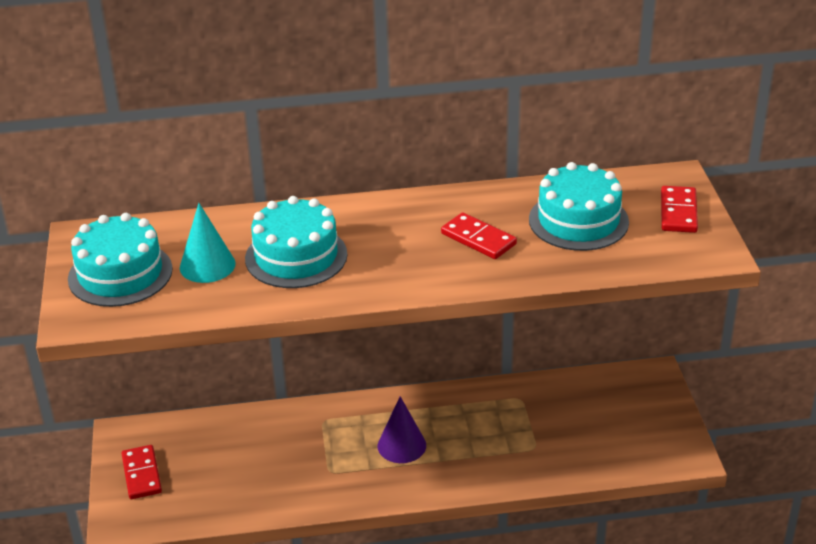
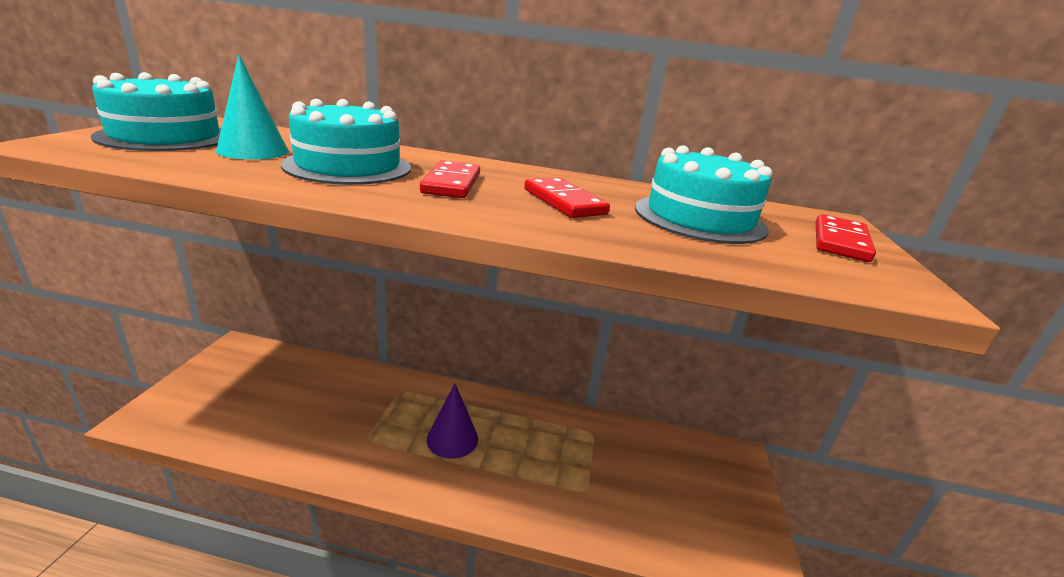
camera: 15 degrees right, 10 degrees down
(142, 474) = (212, 383): red domino -> red domino (452, 183)

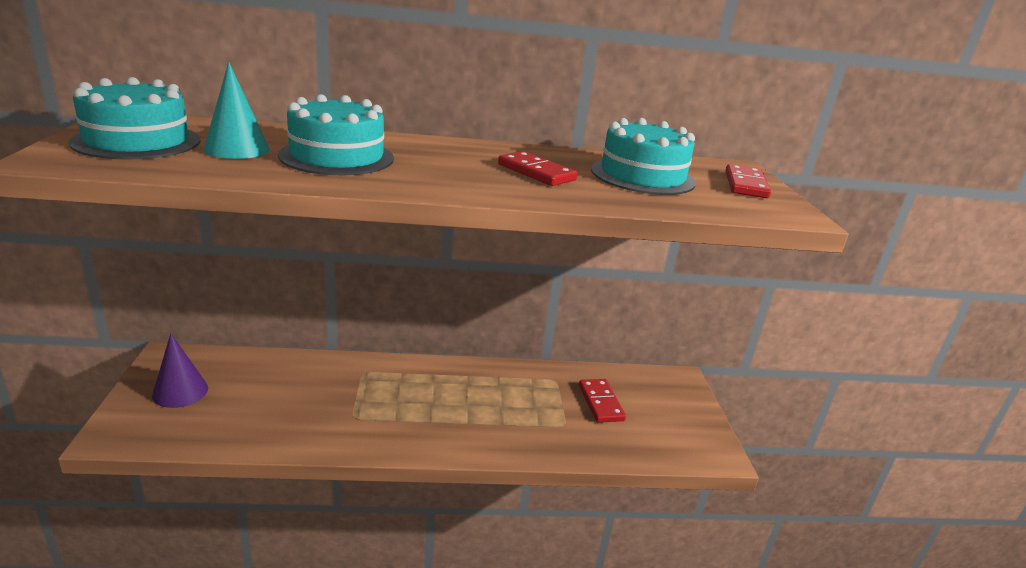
camera: 15 degrees left, 0 degrees up
(452, 183) = (437, 165): red domino -> red domino (601, 403)
(452, 438) = (433, 404): purple cone -> purple cone (180, 391)

